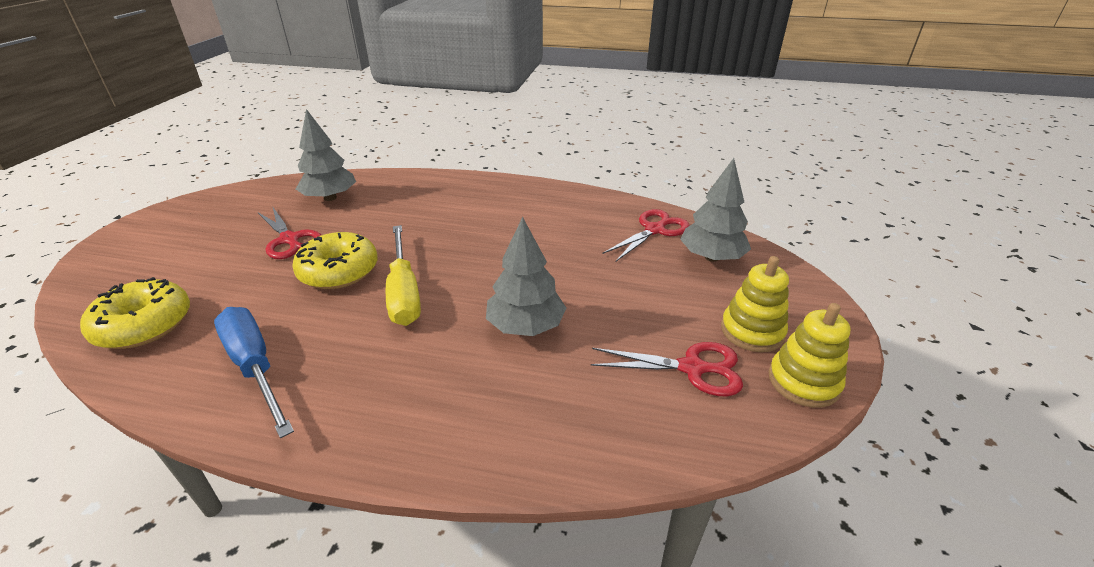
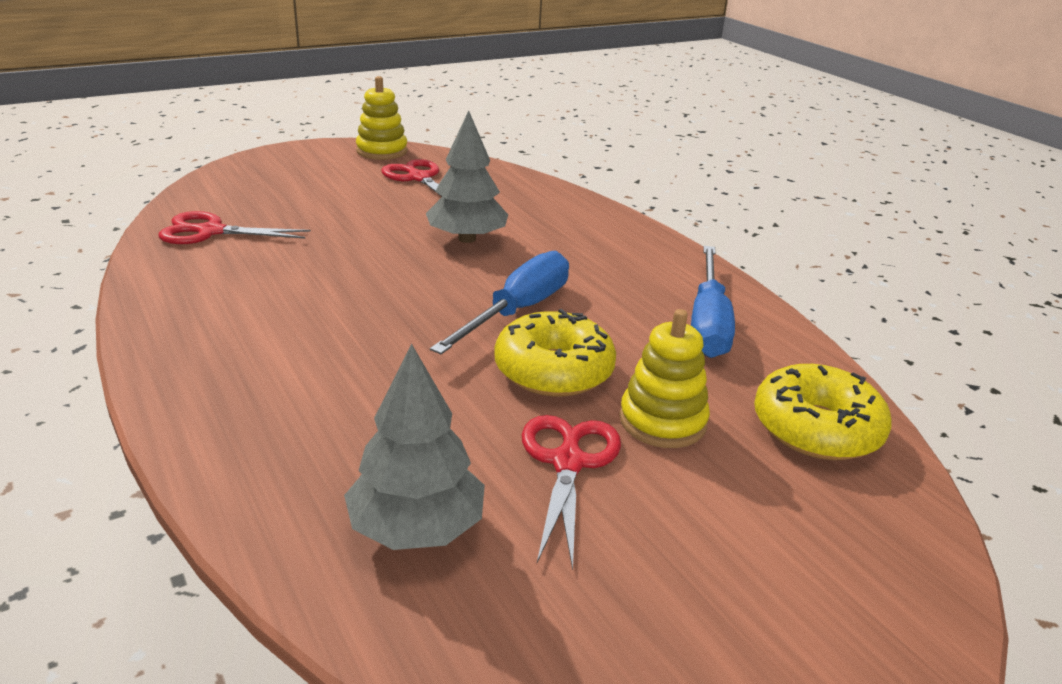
camera: 135 degrees left, 5 degrees down
(404, 292) = (517, 311): yellow screwdriver -> blue screwdriver
(711, 257) = (242, 198): grey tree -> none
(752, 331) = (346, 169): yellow stacking toy -> yellow stacking toy (662, 421)

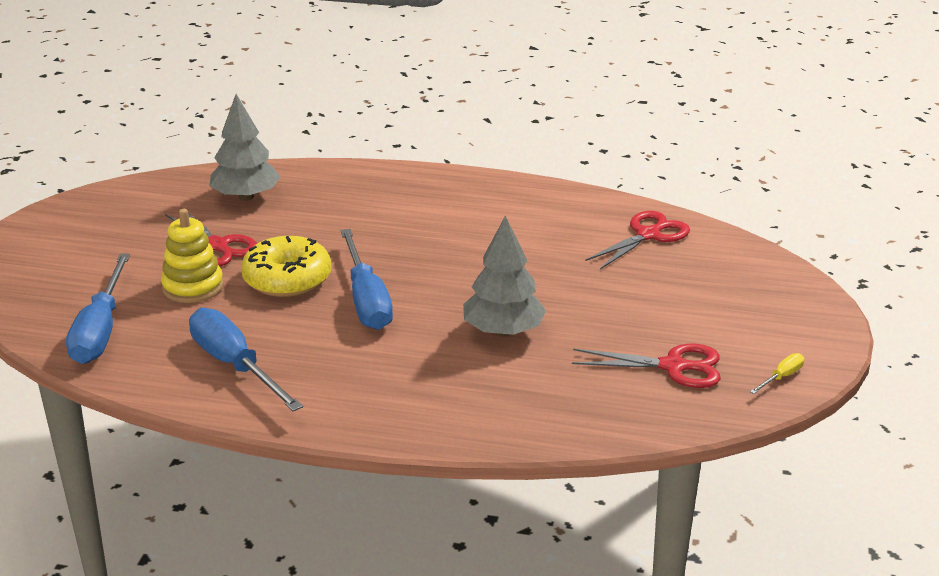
camera: 135 degrees right, 0 degrees up
(382, 151) = (781, 377): yellow stacking toy -> yellow screwdriver
(816, 429) = (100, 330): yellow donut -> blue screwdriver

